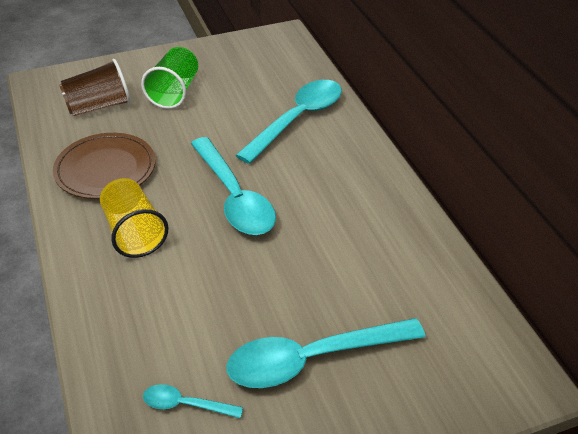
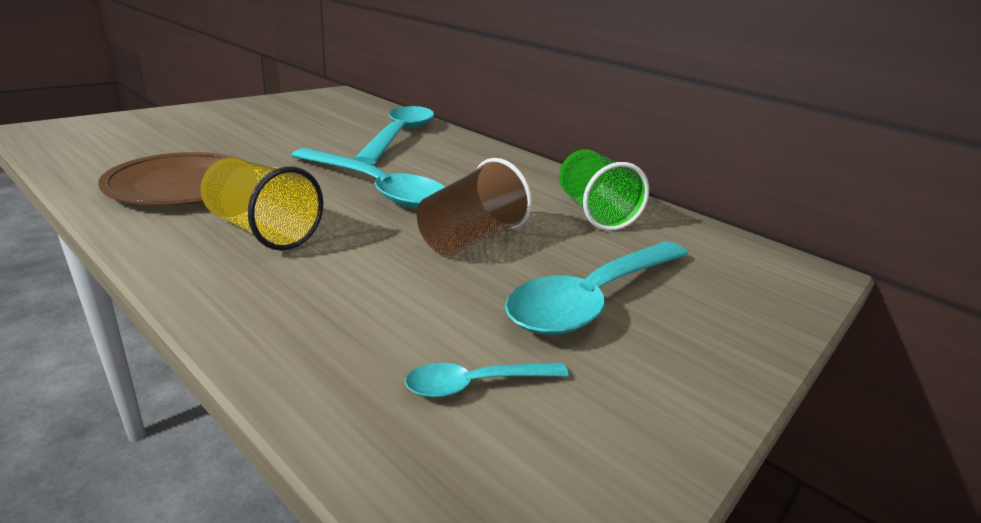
camera: 30 degrees left, 15 degrees down
(99, 106) = (143, 142): brown cup -> brown cup (470, 239)
(174, 92) = (241, 128): green cup -> green cup (593, 212)

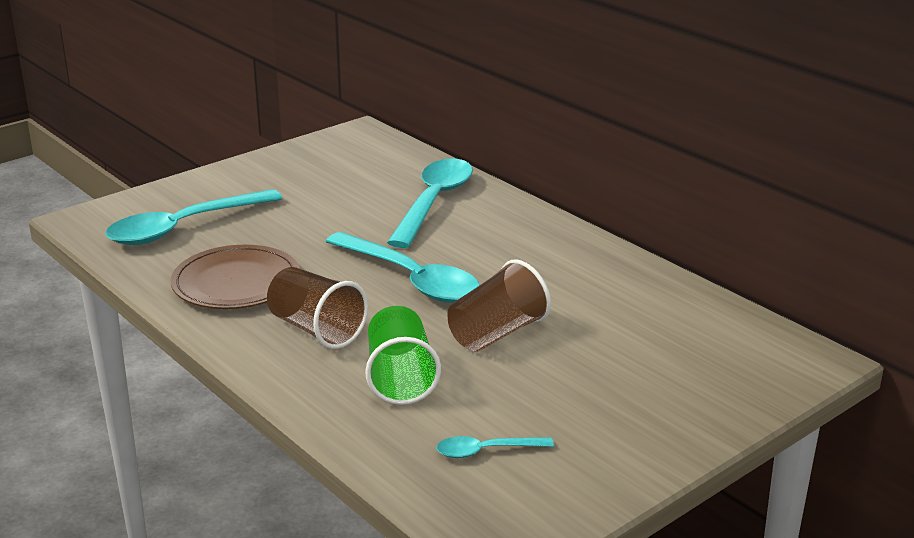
camera: 10 degrees right, 0 degrees up
(262, 230) = (316, 330): yellow cup -> brown cup
(593, 212) = (624, 298): green cup -> green cup (400, 378)
(594, 298) = (594, 388): turquoise spoon -> turquoise spoon (184, 227)

